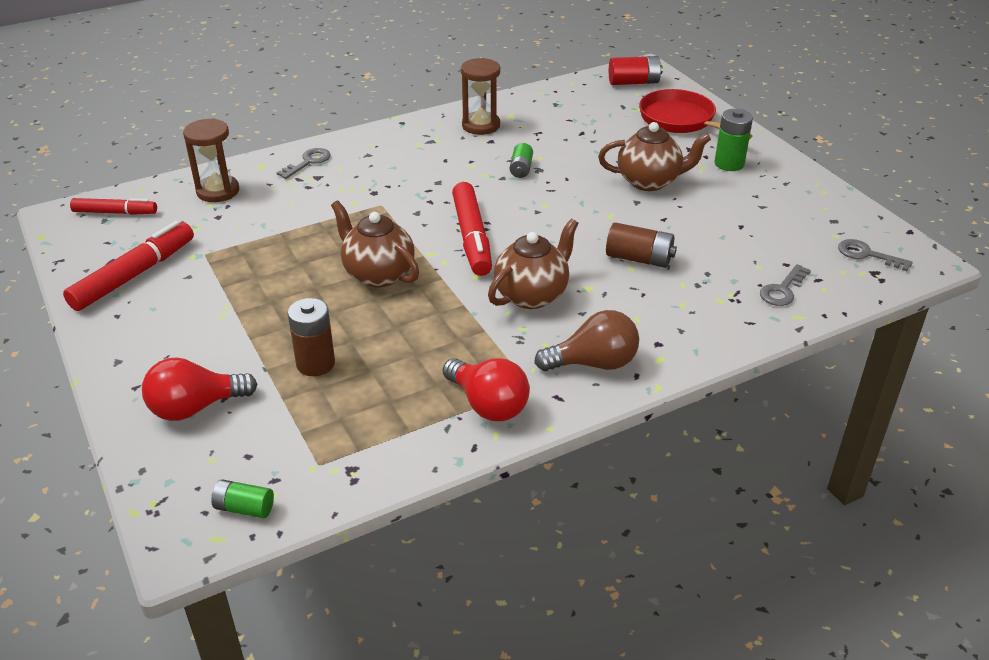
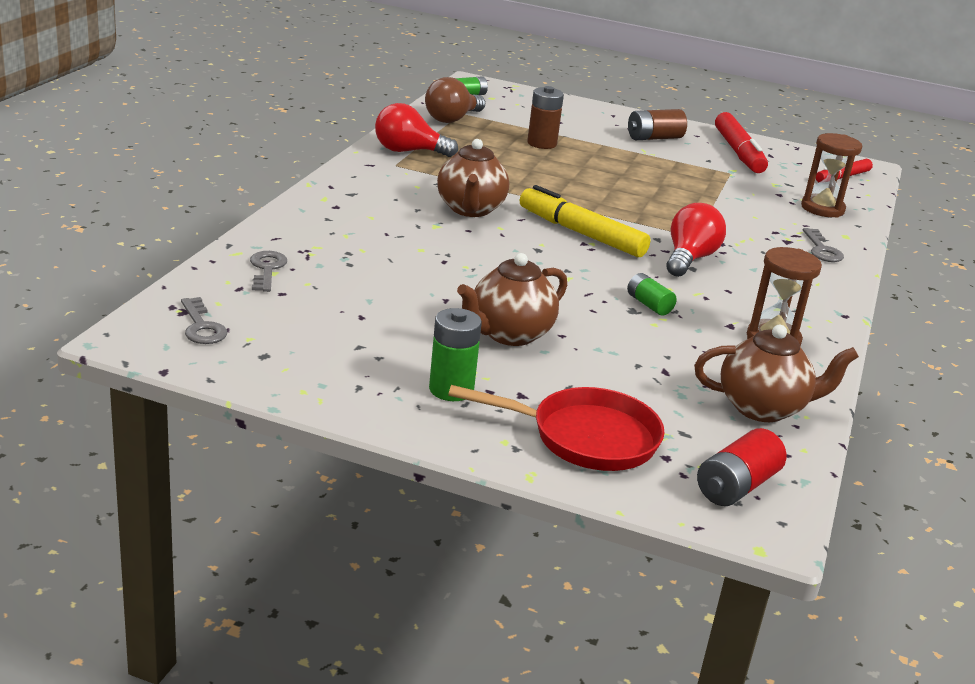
camera: 135 degrees right, 10 degrees down
(195, 408) = (565, 115): red light bulb -> red light bulb (689, 259)
(377, 274) = (599, 192): brown teapot -> brown teapot (763, 408)
(472, 237) = (581, 233): red marker -> yellow marker
(593, 363) = (369, 184): brown light bulb -> brown light bulb (452, 119)
(639, 258) = (423, 257): brown battery -> brown battery (654, 138)
(867, 255) = (202, 327): grey key -> grey key turned 75 degrees clockwise

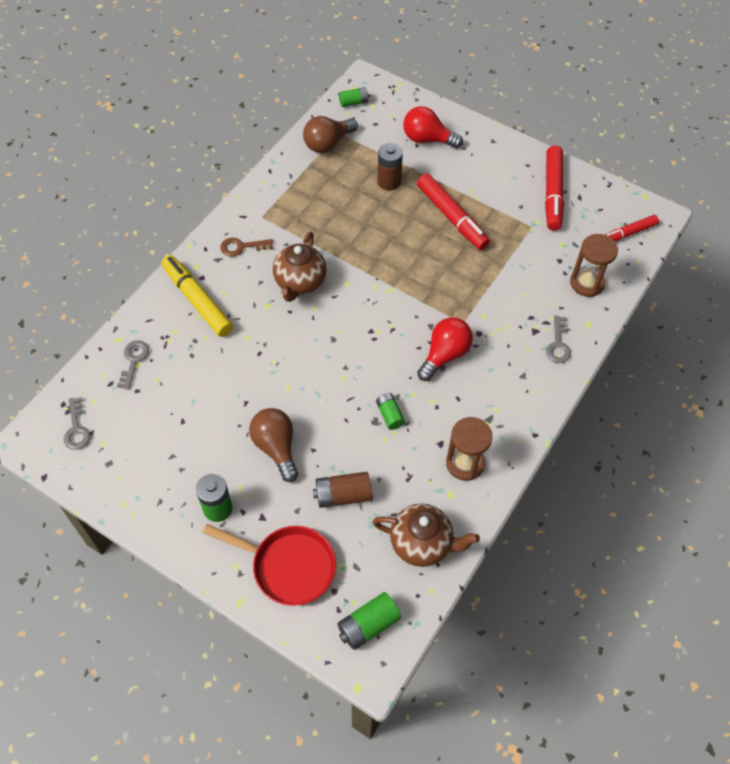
camera: 15 degrees right, 30 degrees up
(379, 185) = (241, 247): none -> brown key
(408, 151) = (278, 196): red light bulb -> red light bulb (427, 139)
(509, 334) = (276, 447): brown teapot -> brown light bulb
(581, 233) = (373, 317): yellow marker -> yellow marker (197, 300)
(633, 166) = (452, 217): none -> red marker
(654, 138) = (488, 170): brown battery -> brown battery (343, 495)
(736, 486) = (368, 625): red battery -> green battery

